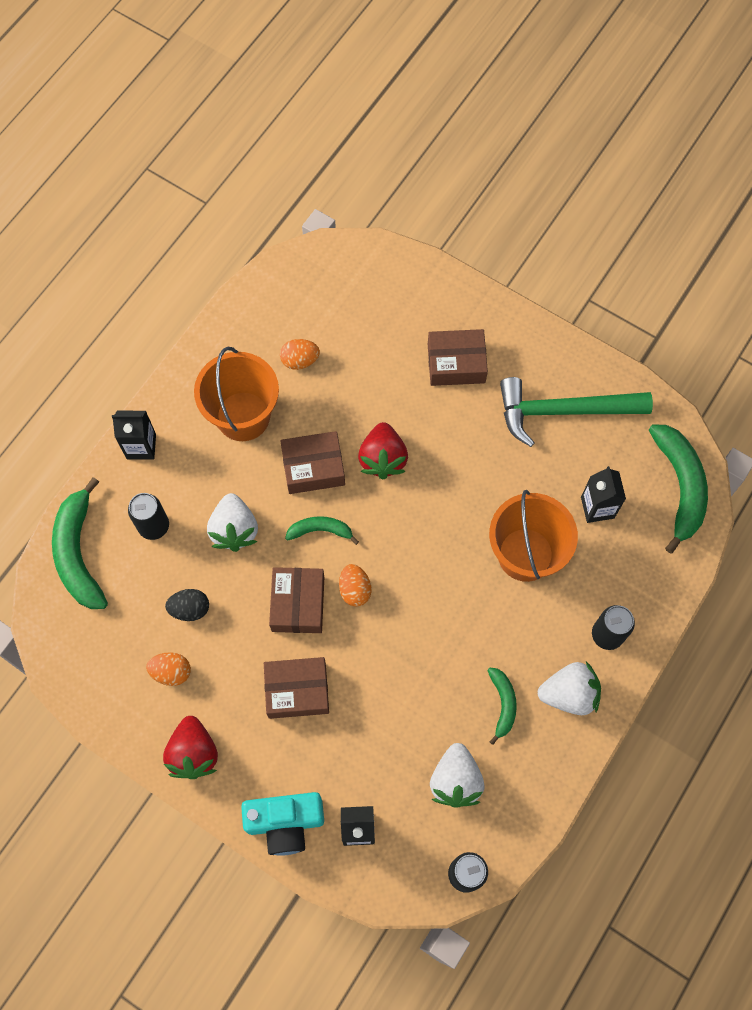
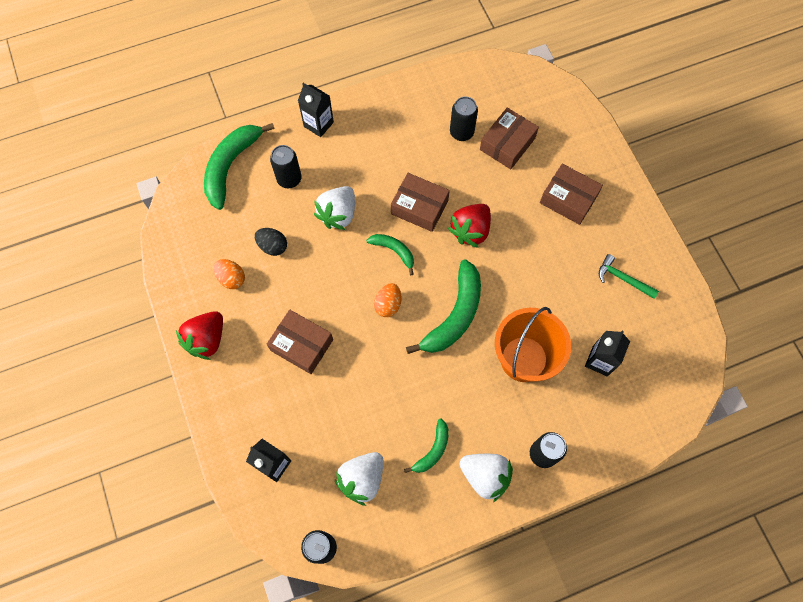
camera: 35 degrees right, 0 degrees up
(243, 416) = (397, 145): orange bucket -> none
(285, 823) = (230, 426): turquoise camera -> none
(298, 604) = (344, 289): brown box -> brown box (507, 144)
(300, 360) = (461, 132): orange egg -> black can
(563, 411) = (623, 279): green hammer -> green hammer, size x0.49
(680, 486) = (673, 386): green banana -> green banana (455, 315)

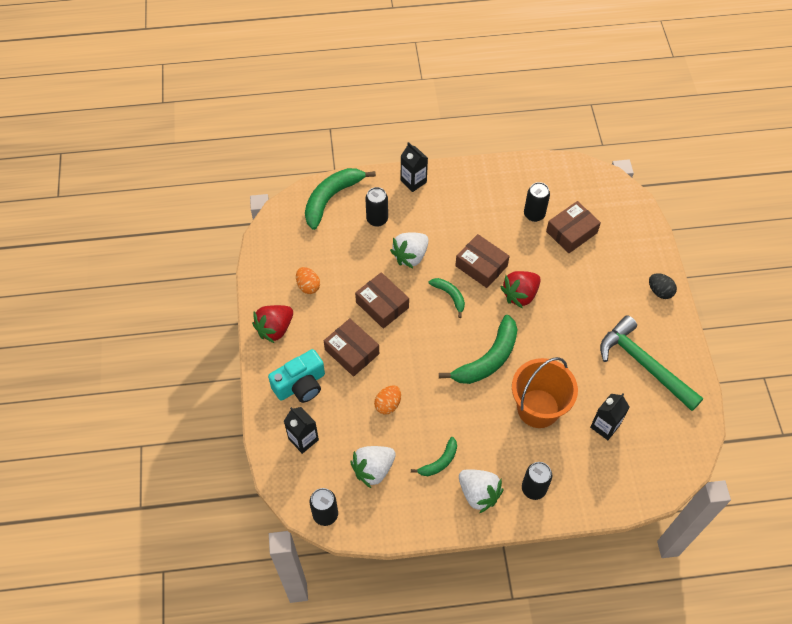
camera: 15 degrees right, 10 degrees down
(253, 400) = (300, 385): none -> turquoise camera
(273, 246) = (349, 269): black egg -> black egg (659, 291)
(388, 304) = (433, 337): orange egg -> orange egg (388, 404)
(568, 199) = (613, 288): brown box -> brown box (382, 305)
(623, 279) = (644, 364): green hammer -> green hammer, size x2.04

